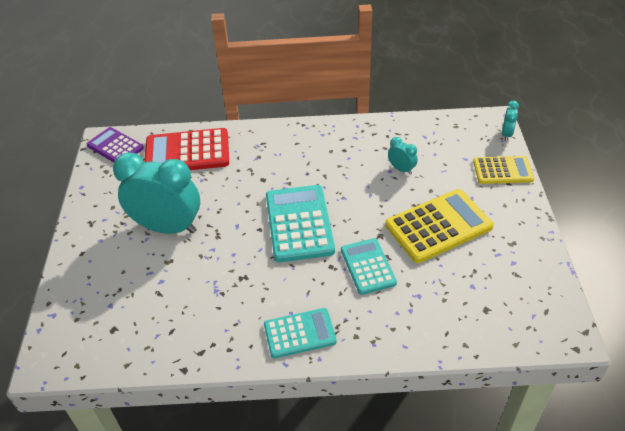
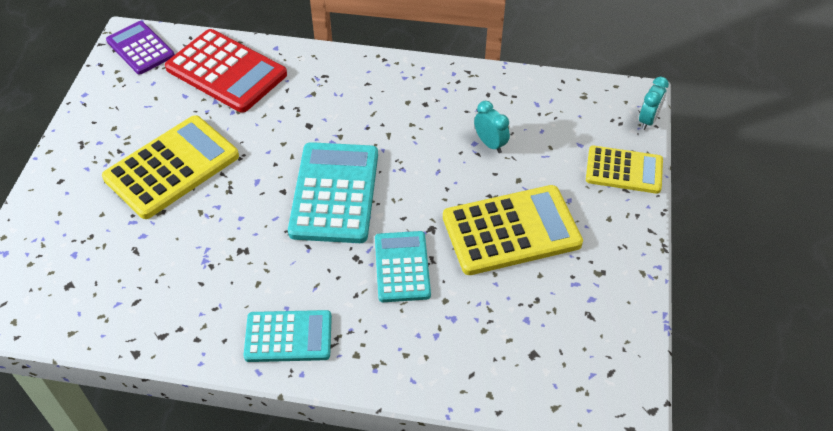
camera: 10 degrees right, 5 degrees up
(168, 227) = (172, 167): turquoise clock -> yellow calculator
(187, 152) = (226, 71): red calculator -> red calculator turned 150 degrees counterclockwise

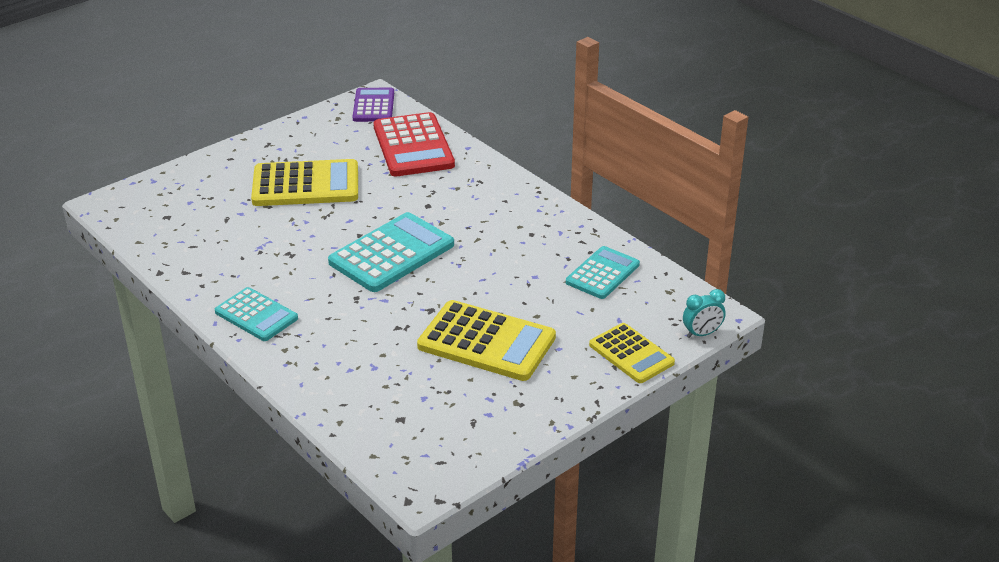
camera: 40 degrees right, 15 degrees down
(402, 267) = (379, 319): turquoise calculator -> turquoise calculator (602, 273)
(490, 144) = (546, 283): turquoise clock -> none

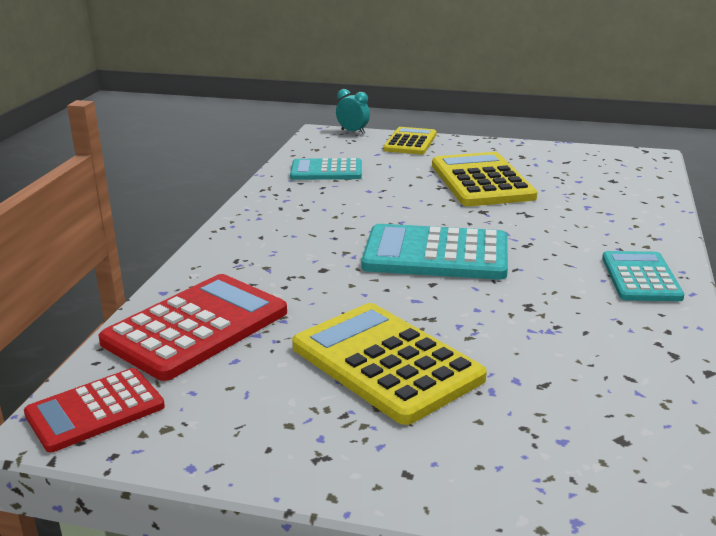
camera: 125 degrees left, 10 degrees down
(373, 106) = (95, 410): purple calculator -> red calculator

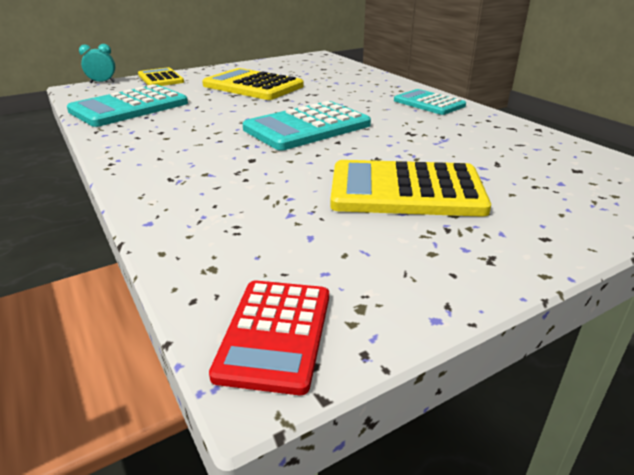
camera: 45 degrees left, 5 degrees up
(196, 327) = (232, 232): red calculator -> none
(326, 171) = (129, 107): turquoise calculator -> turquoise calculator, size x1.59

